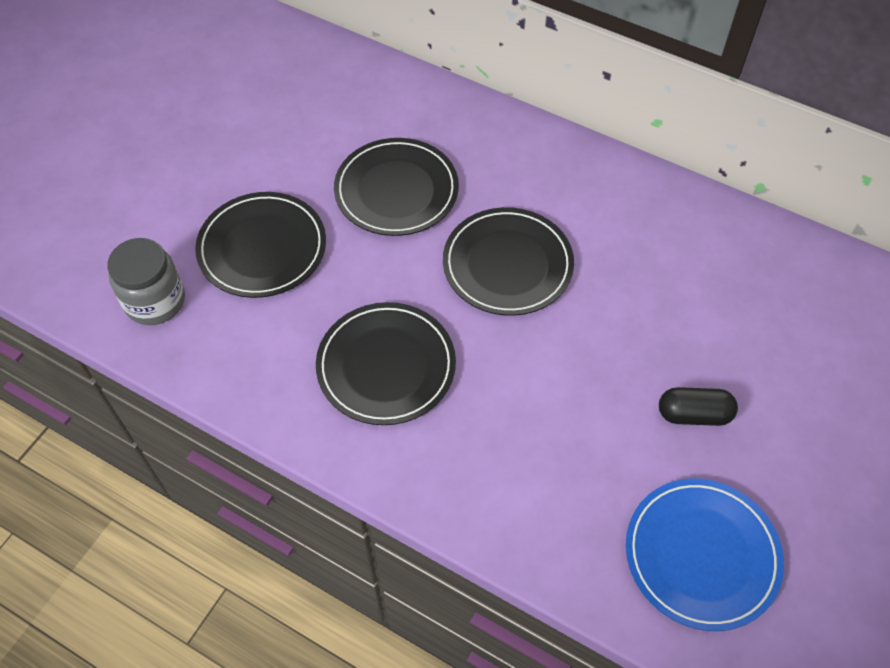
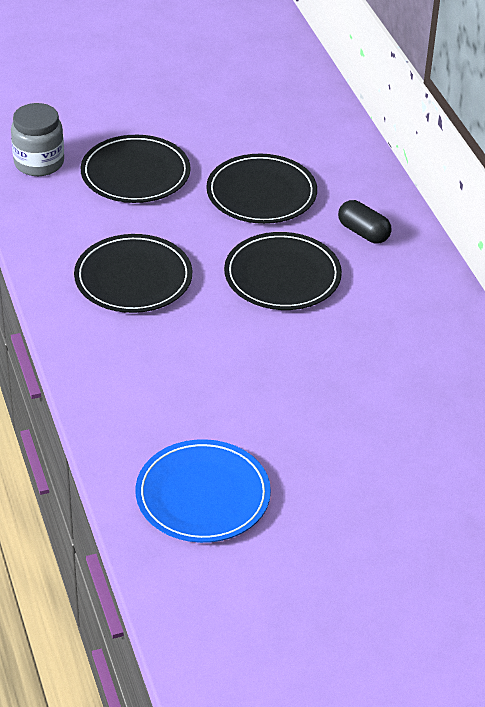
camera: 40 degrees right, 15 degrees down
(693, 414) = (299, 429): black capsule -> black capsule (363, 232)

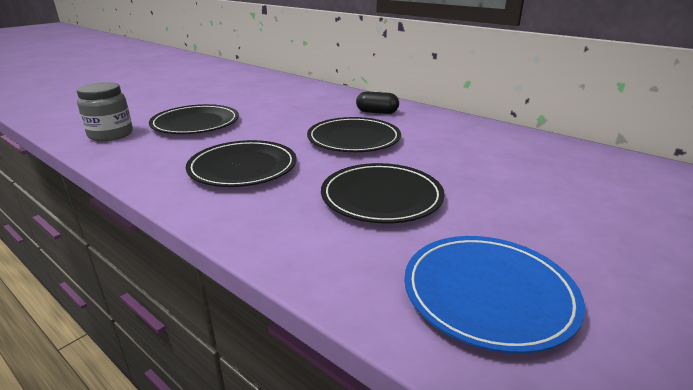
camera: 30 degrees left, 15 degrees down
(261, 193) = (294, 113): black plate -> black plate (381, 197)

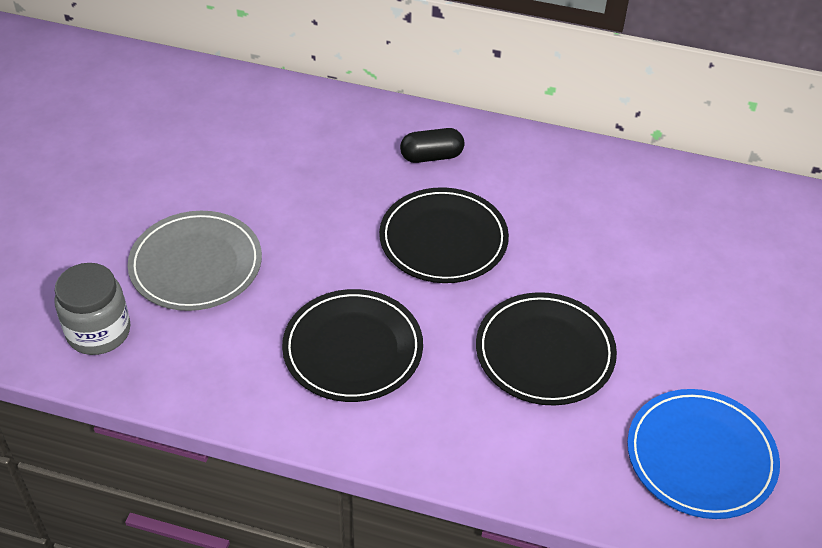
camera: 25 degrees left, 20 degrees up
(195, 123) = (196, 265): black plate -> grey plate

